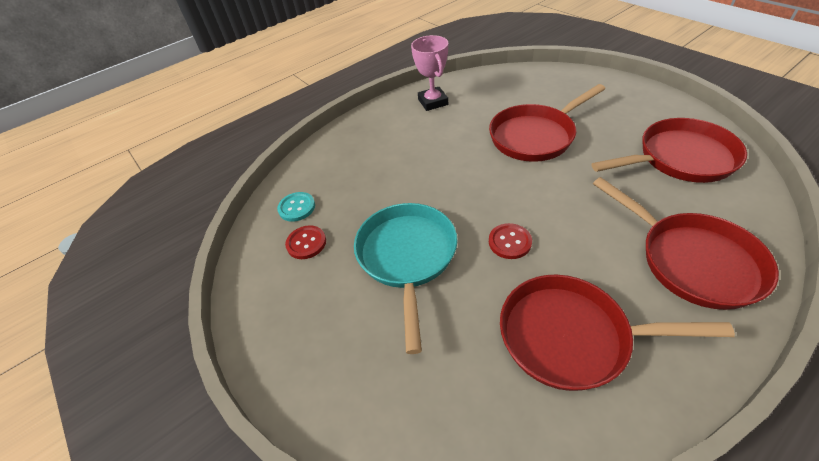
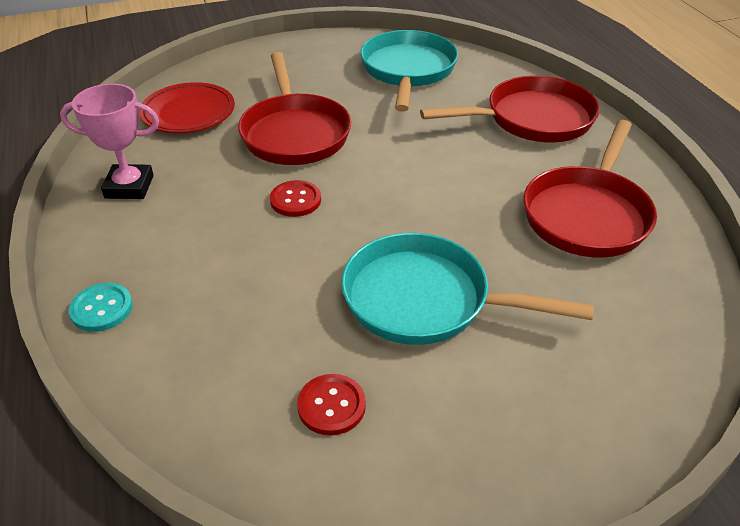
camera: 75 degrees left, 5 degrees down
(297, 207) = (238, 404): turquoise button -> turquoise button (101, 309)
(509, 242) = (450, 210): red button -> red button (295, 200)
(516, 89) = (188, 113): none -> red plate
(680, 158) = (408, 70): red pan -> turquoise pan

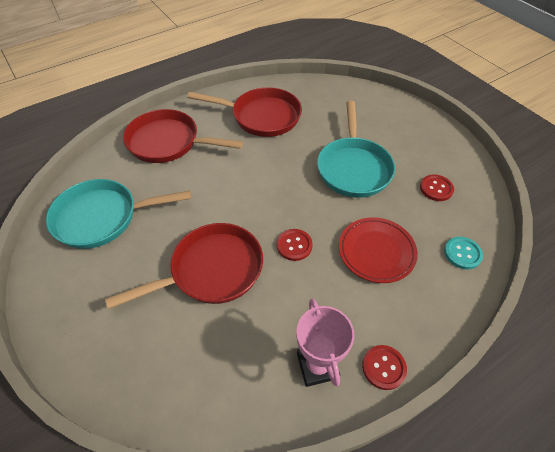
camera: 105 degrees left, 10 degrees up
(86, 235) = (383, 367): none -> red button
(101, 309) = (440, 317): turquoise button -> turquoise button (462, 253)
(188, 113) = (194, 369): red plate -> red plate (376, 252)
(532, 119) = (168, 142): red pan -> red pan turned 45 degrees counterclockwise

